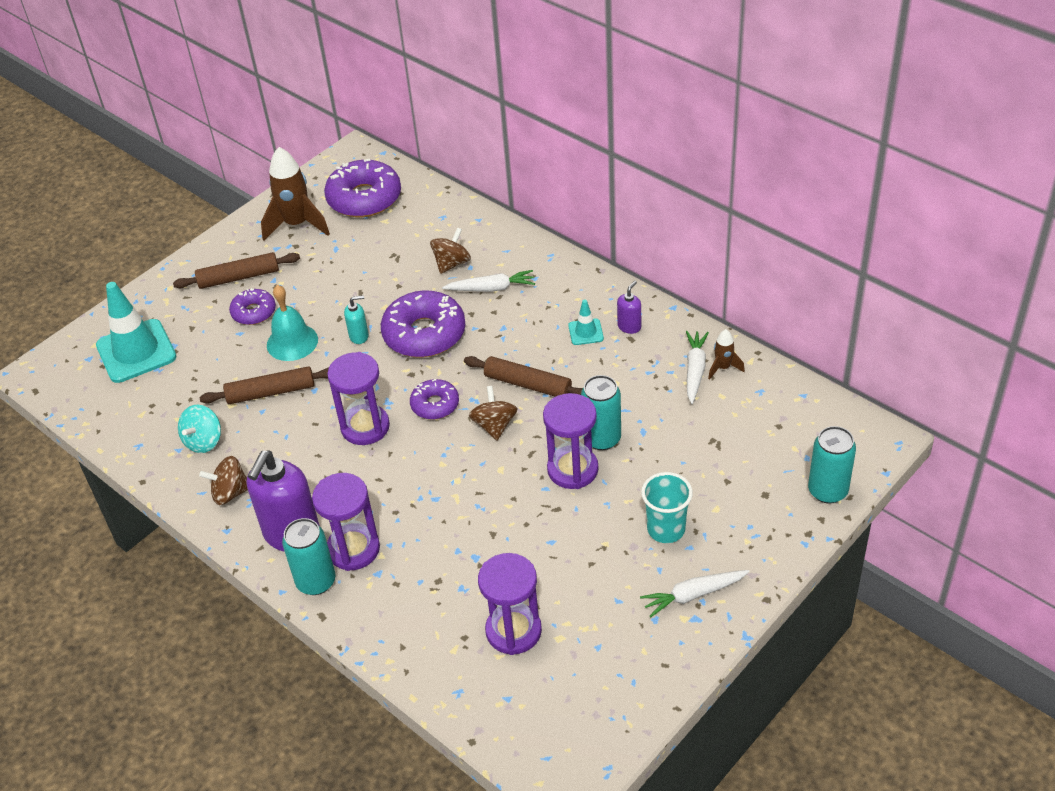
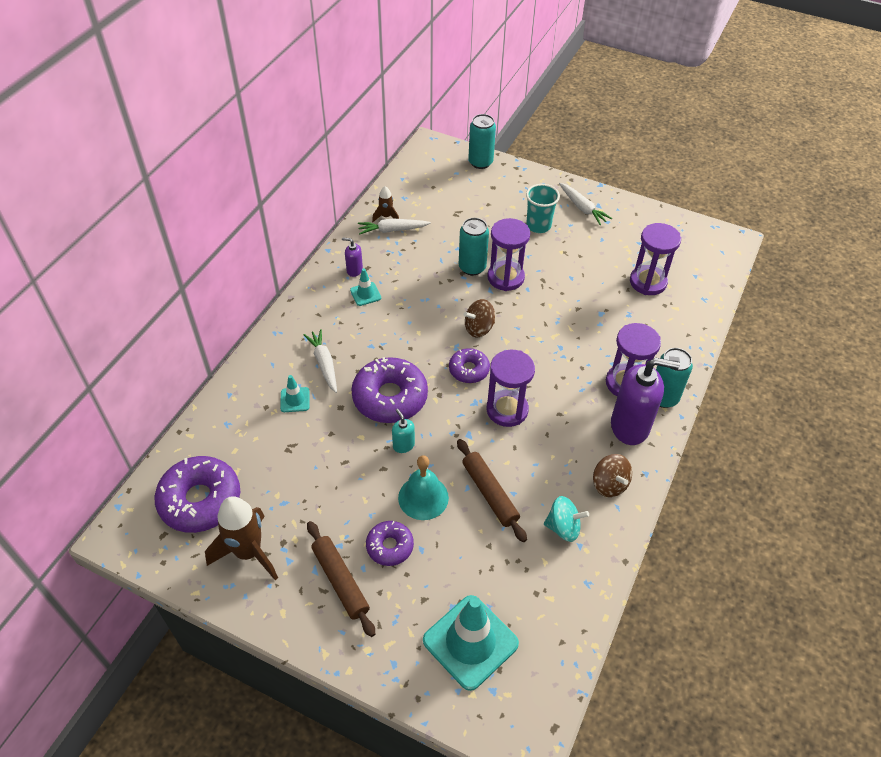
camera: 110 degrees left, 5 degrees up
(452, 263) = (295, 400): brown spinning top -> turquoise traffic cone
(528, 384) = (431, 317): brown rolling pin -> none

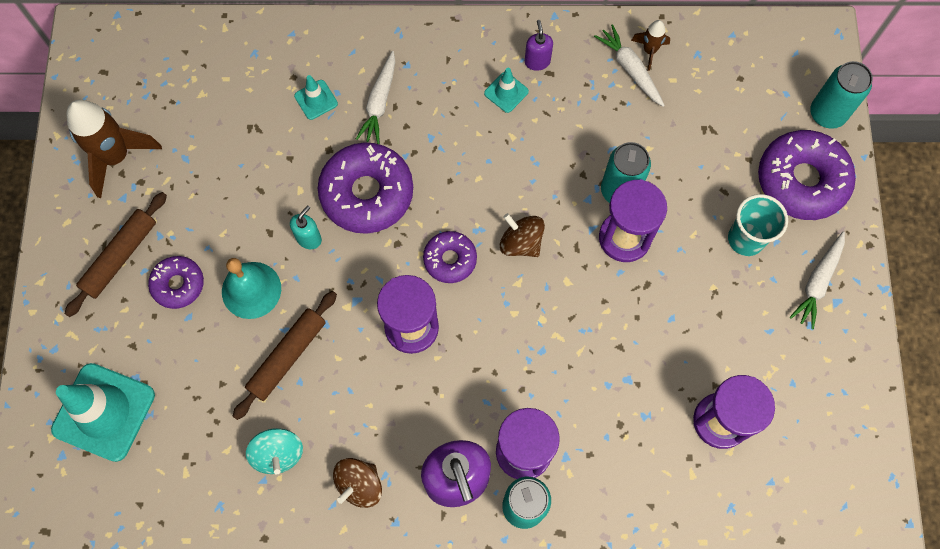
camera: 65 degrees right, 20 degrees up
(200, 500) = (154, 81): purple donut -> purple donut (801, 180)
(324, 364) = (379, 102): white carrot -> white carrot turned 150 degrees clockwise

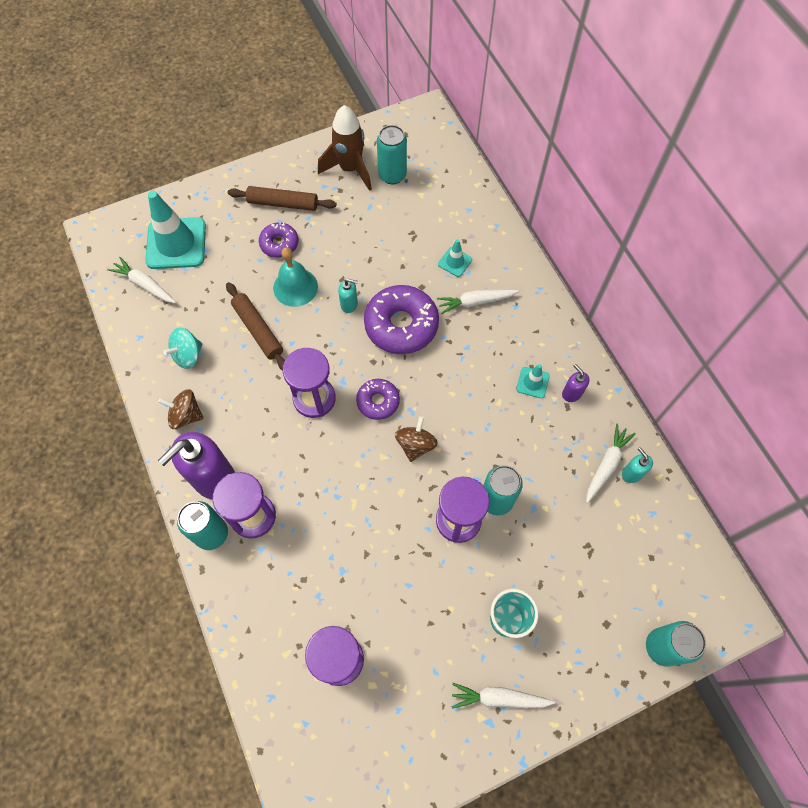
camera: 65 degrees right, 5 degrees down
(145, 474) = (145, 285): none -> white carrot
(155, 113) = (392, 175): none -> turquoise can
(287, 357) = (258, 330): brown rolling pin -> brown rolling pin turned 45 degrees clockwise
(537, 61) = (571, 393): purple soap dispenser -> purple soap dispenser turned 90 degrees counterclockwise
(649, 51) = (631, 473): brown rocket -> turquoise soap dispenser
(801, 180) = (586, 648): purple donut -> none

